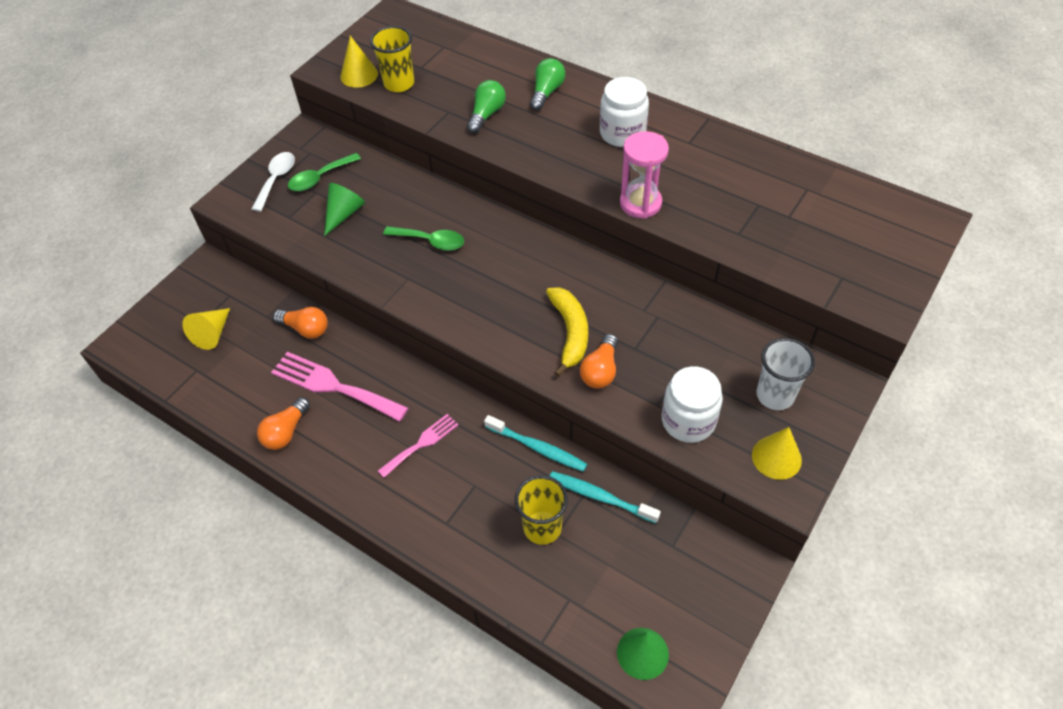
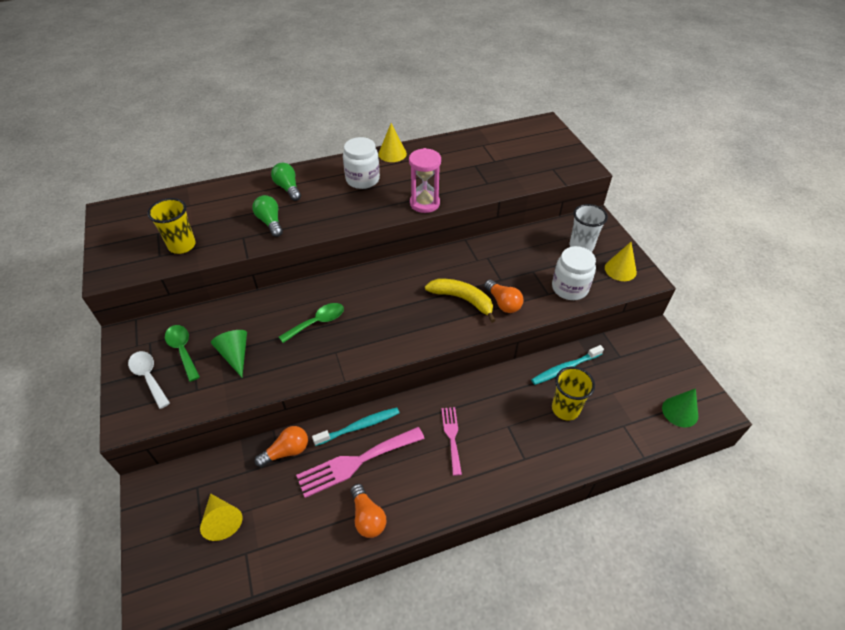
camera: 55 degrees left, 5 degrees down
(319, 178) = (182, 350): green spoon -> green spoon turned 150 degrees clockwise
(359, 75) = (142, 260): yellow cone -> yellow cone (392, 153)
(537, 448) = (507, 377): turquoise toothbrush -> turquoise toothbrush (359, 426)

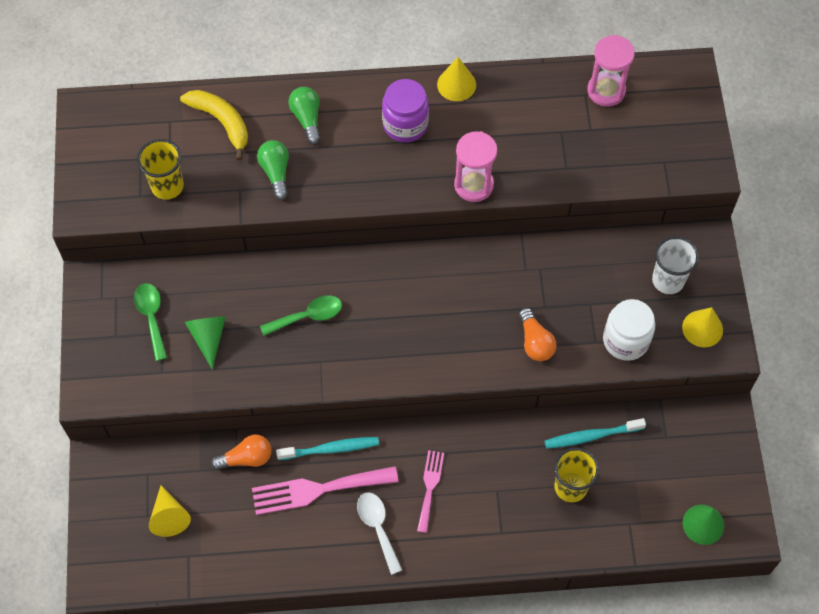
camera: 15 degrees right, 15 degrees up
(149, 377) = (112, 343): white spoon -> white spoon (377, 527)
(362, 179) = (405, 124): white jar -> purple jar
(367, 517) = (316, 552): orange light bulb -> none
(462, 299) = (487, 325): yellow banana -> yellow banana (221, 122)
(496, 141) = (606, 91): none -> pink hourglass

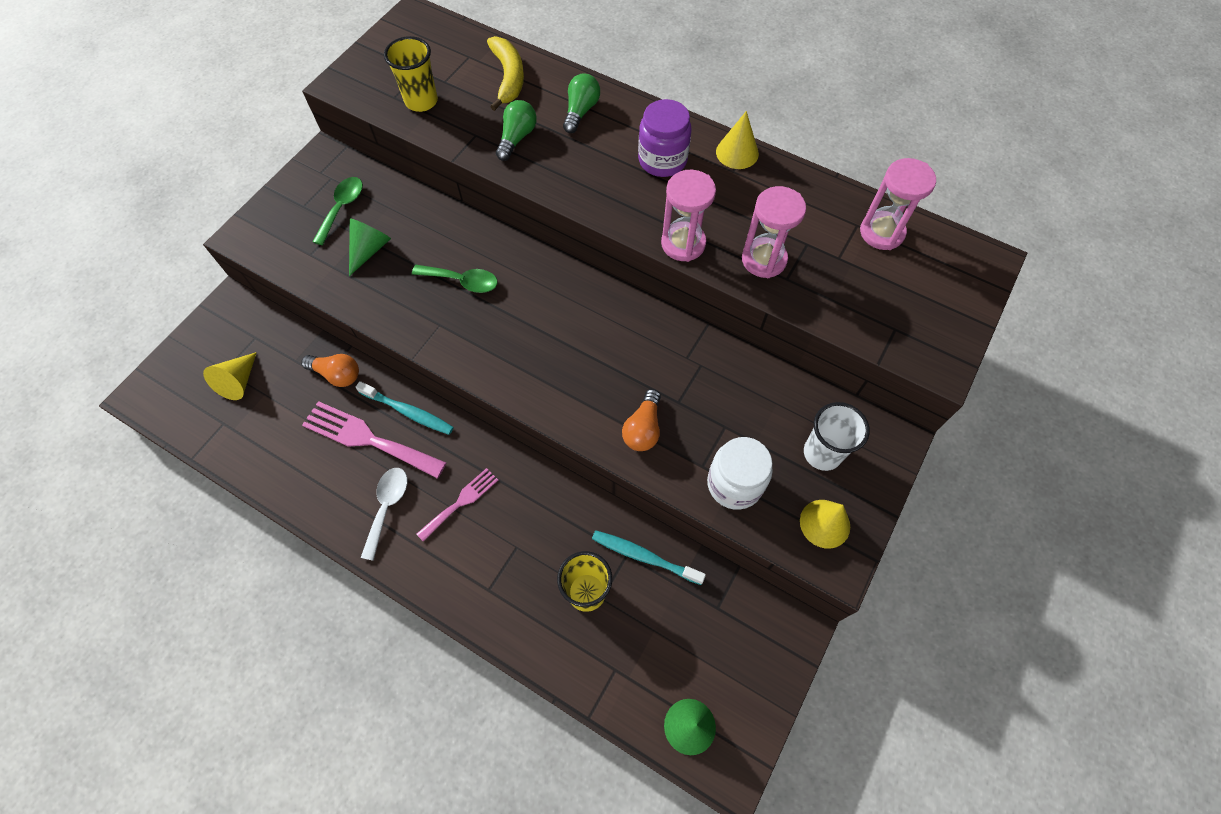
camera: 35 degrees right, 0 degrees up
(540, 163) = (764, 259): none -> pink hourglass

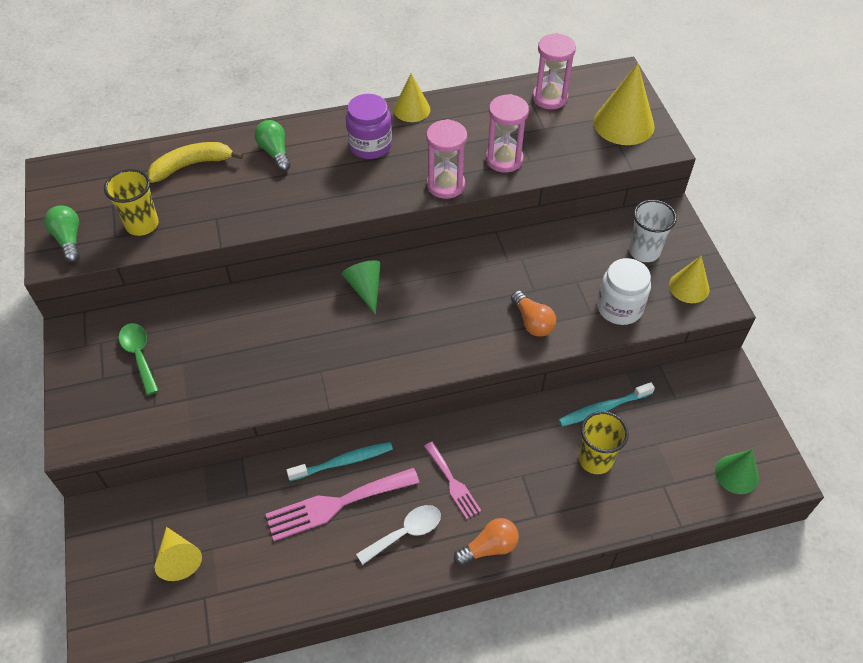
camera: 45 degrees left, 10 degrees down
(337, 374) = (256, 485): orange light bulb -> orange light bulb (489, 547)
(369, 250) = (201, 366): green cone -> green cone (365, 288)
(387, 507) = (406, 532): white spoon -> white spoon turned 90 degrees clockwise
(461, 502) = (453, 483): pink fork -> pink fork turned 150 degrees clockwise
(462, 281) = (301, 331): green spoon -> none
(508, 77) = (191, 165): yellow banana -> yellow banana turned 60 degrees counterclockwise
(517, 138) = (250, 199): green light bulb -> green light bulb (69, 239)
(927, 313) = (623, 124): none -> yellow cone

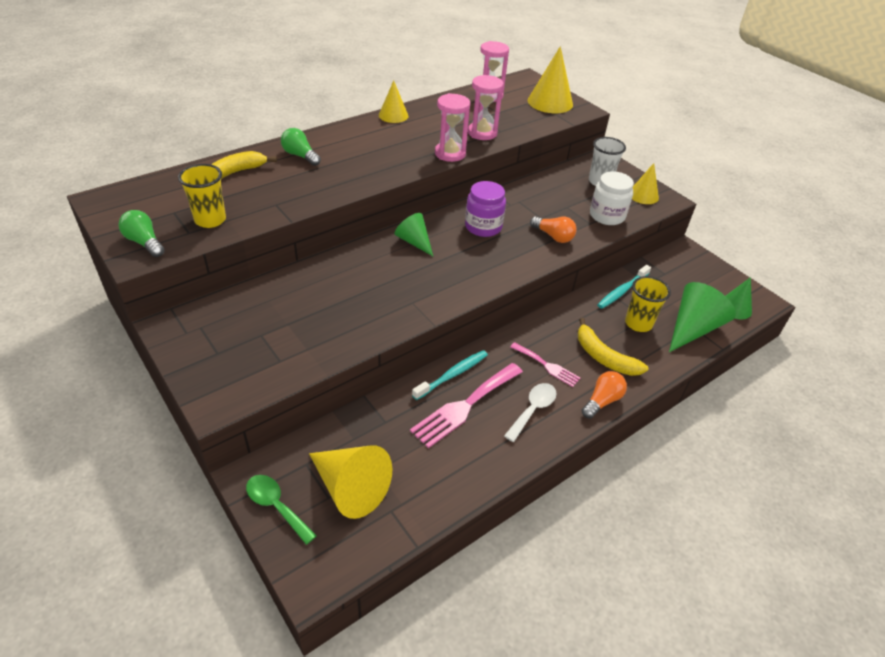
camera: 25 degrees left, 10 degrees down
(139, 355) = (244, 328): green spoon -> green spoon (276, 506)
(179, 558) = (350, 487): yellow cone -> yellow cone, size x1.62
(370, 145) = (375, 140): purple jar -> purple jar (483, 227)
(525, 492) = (604, 357): none -> yellow banana
(660, 487) = (692, 328): none -> green cone

